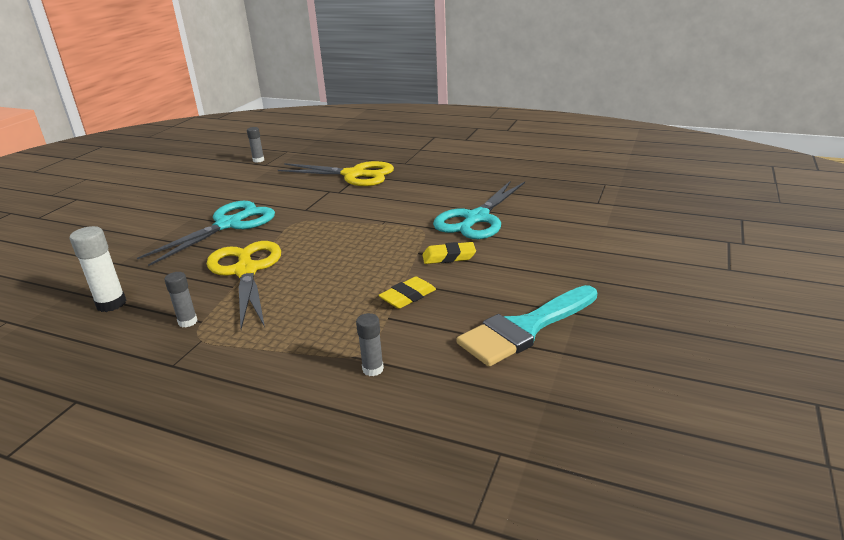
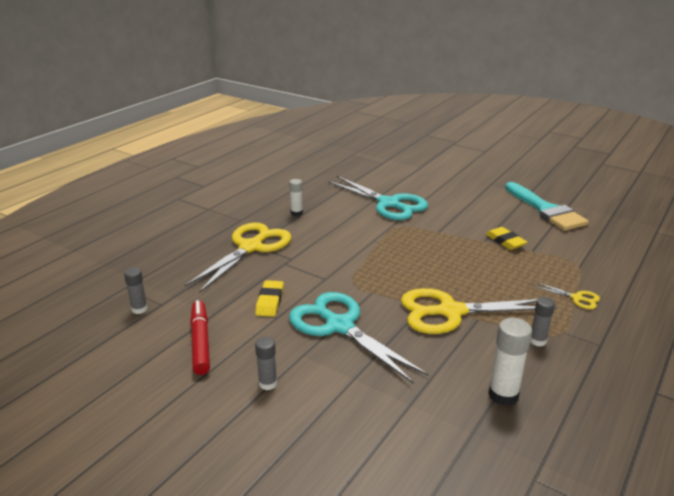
camera: 80 degrees left, 0 degrees up
(215, 184) = (200, 342): none -> red marker
(271, 350) = (577, 298): none -> yellow scissors
(373, 369) = (593, 260): grey glue stick -> grey glue stick (268, 384)
(428, 180) = (296, 213): none -> white glue stick
(449, 257) = (449, 221): yellow eraser -> yellow eraser (270, 301)

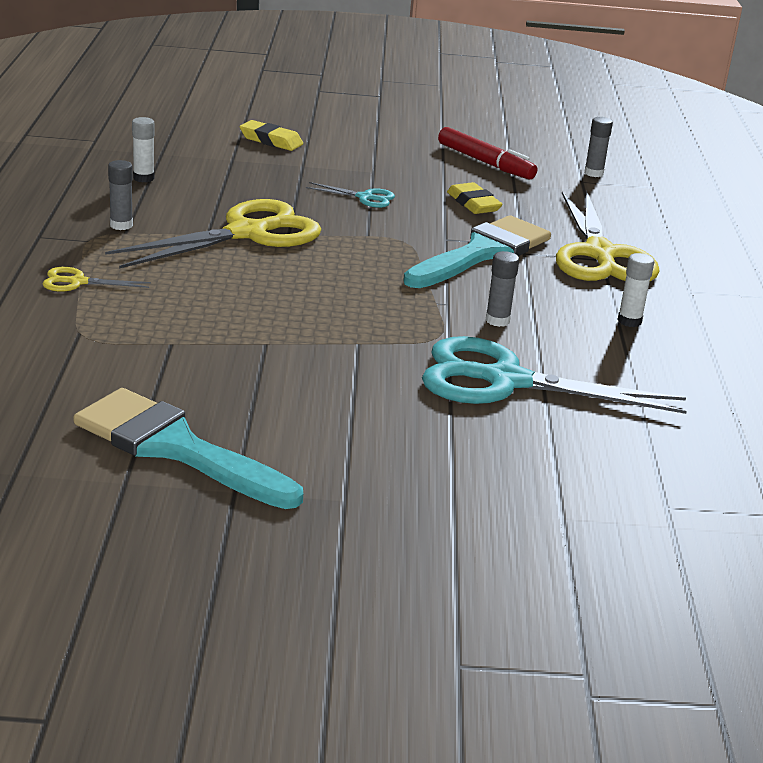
camera: 145 degrees right, 0 degrees up
(268, 384) = (377, 149): grey glue stick -> grey glue stick (497, 320)
(316, 263) = (482, 252): none -> turquoise brush
(339, 326) = (365, 197): turquoise scissors -> turquoise scissors, size x0.44
(503, 395) = (143, 178): white glue stick -> white glue stick, size x0.63
(505, 241) = (227, 350): yellow eraser -> yellow eraser (271, 140)

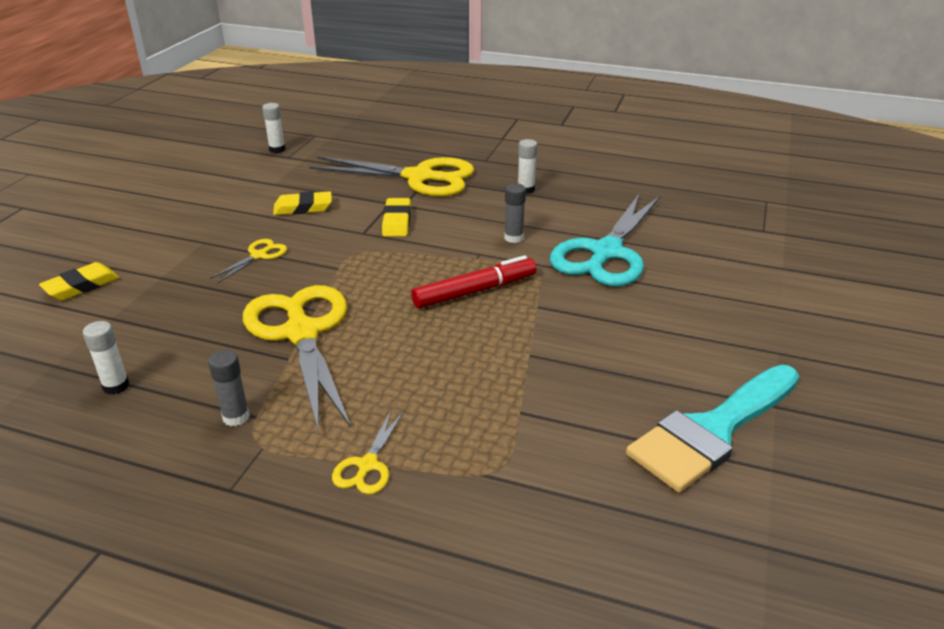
camera: 70 degrees left, 5 degrees up
(365, 197) = (259, 255): turquoise scissors -> yellow scissors
(482, 252) = (396, 221): turquoise brush -> yellow eraser
(485, 162) = (223, 187): red marker -> red marker (474, 291)
(593, 173) = (277, 149): grey glue stick -> white glue stick

